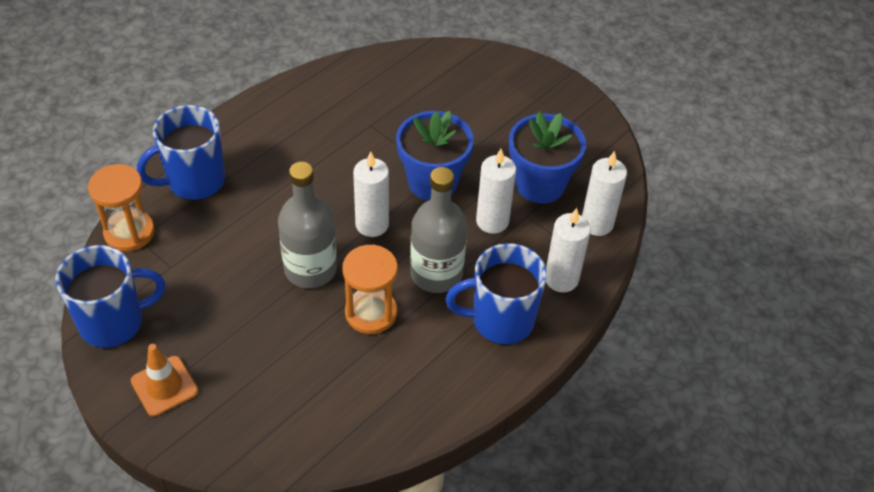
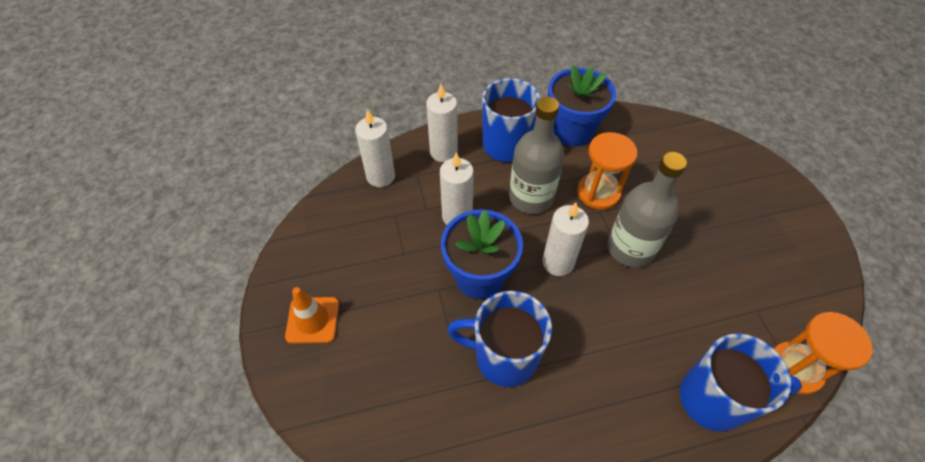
camera: 145 degrees left, 5 degrees up
(114, 322) = (816, 280): blue mug -> blue mug (504, 357)
(164, 386) = (778, 211): orange traffic cone -> orange traffic cone (312, 320)
(540, 185) = (392, 228): blue flower pot -> blue flower pot (572, 131)

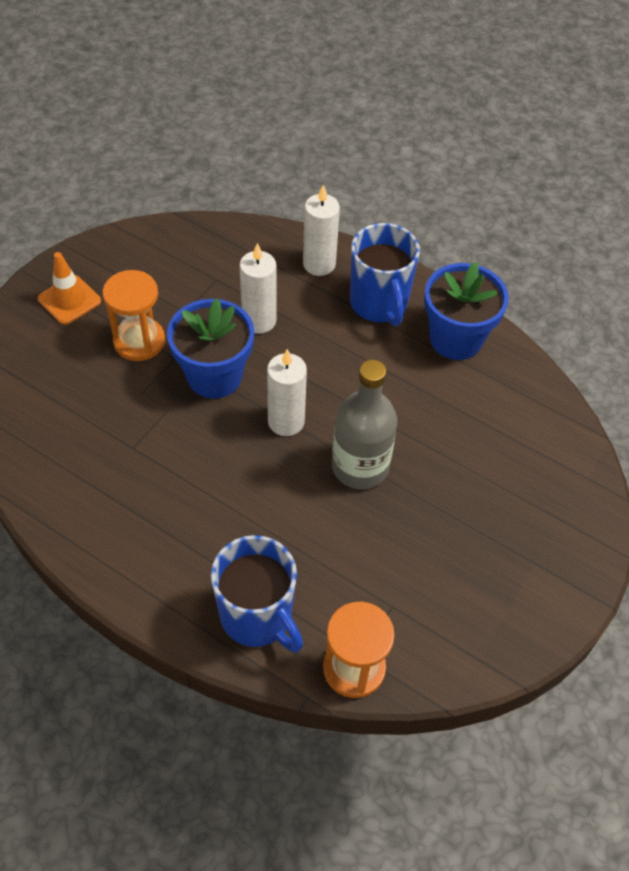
camera: 45 degrees right, 0 degrees up
(380, 176) = (244, 242): white candle -> none
(504, 357) = (154, 441): blue mug -> none
(531, 197) = (337, 358): grey bottle -> none
(598, 192) = (400, 404): orange hourglass -> orange hourglass (139, 341)

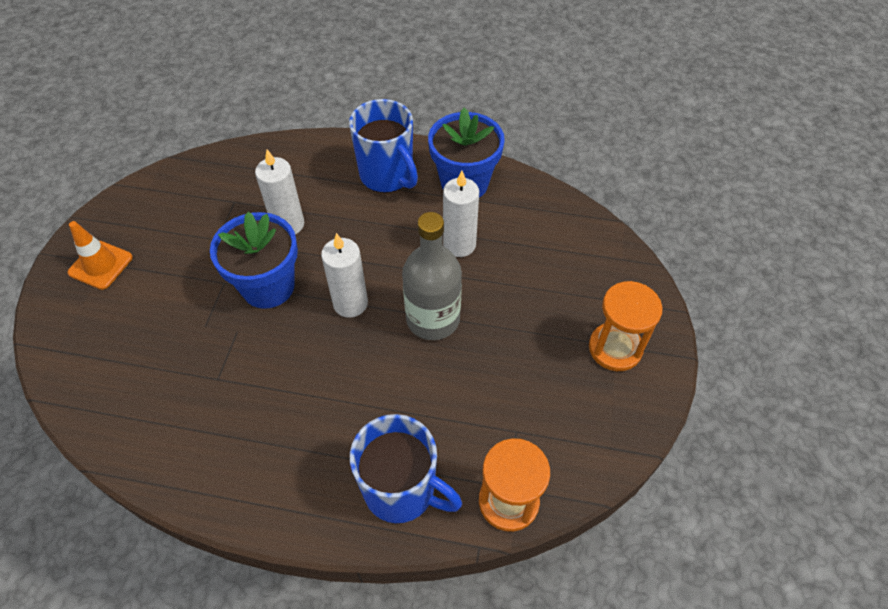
camera: 20 degrees left, 0 degrees up
(139, 341) = (184, 279): orange hourglass -> orange hourglass (615, 348)
(319, 264) = (321, 159): white candle -> white candle (459, 244)

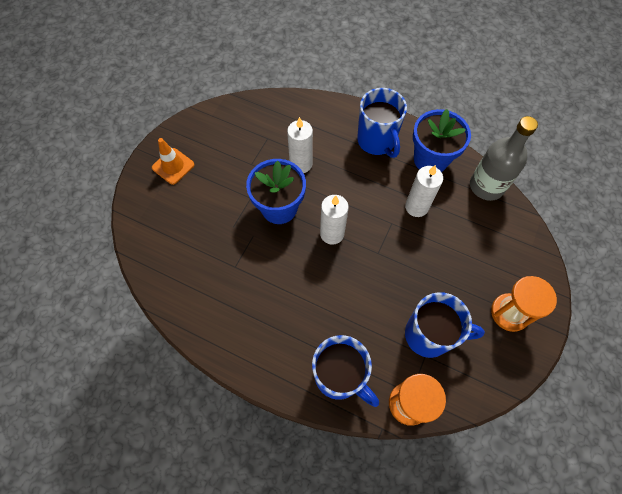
camera: 15 degrees right, 10 degrees up
(433, 319) = (386, 259): grey bottle -> grey bottle (486, 186)
(515, 403) = (429, 335): none -> blue mug

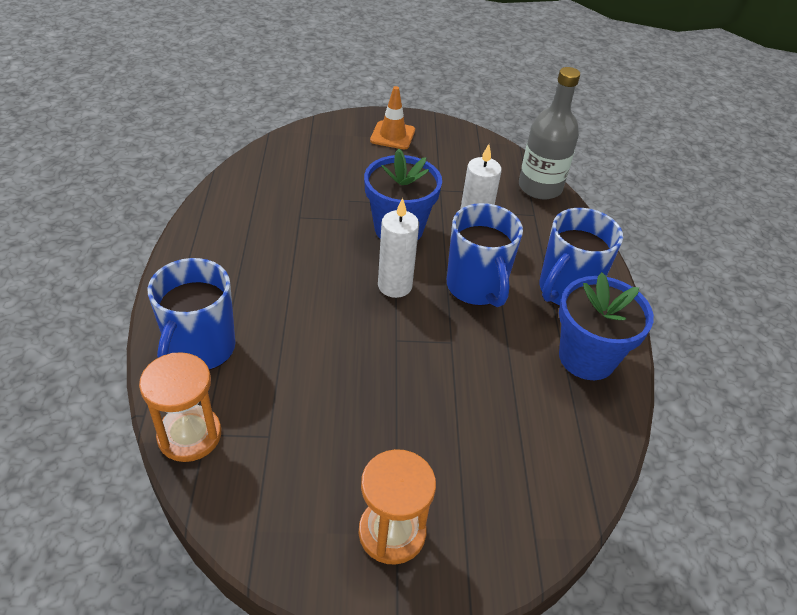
camera: 60 degrees right, 20 degrees down
(416, 207) = (496, 362): white candle -> none
(429, 335) = (302, 432): blue mug -> blue mug (476, 287)
(486, 186) = (597, 441): grey bottle -> grey bottle (540, 187)

